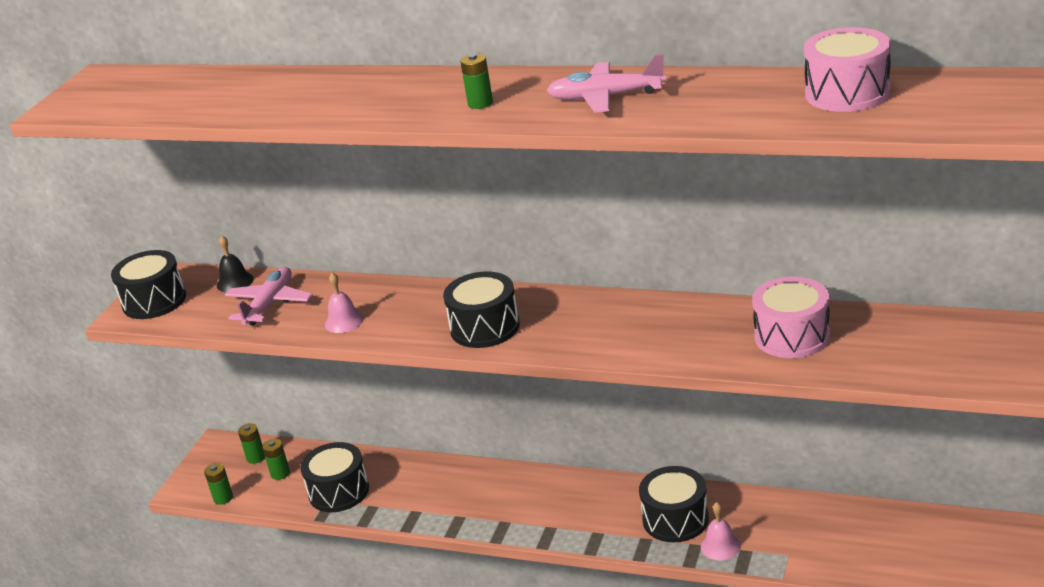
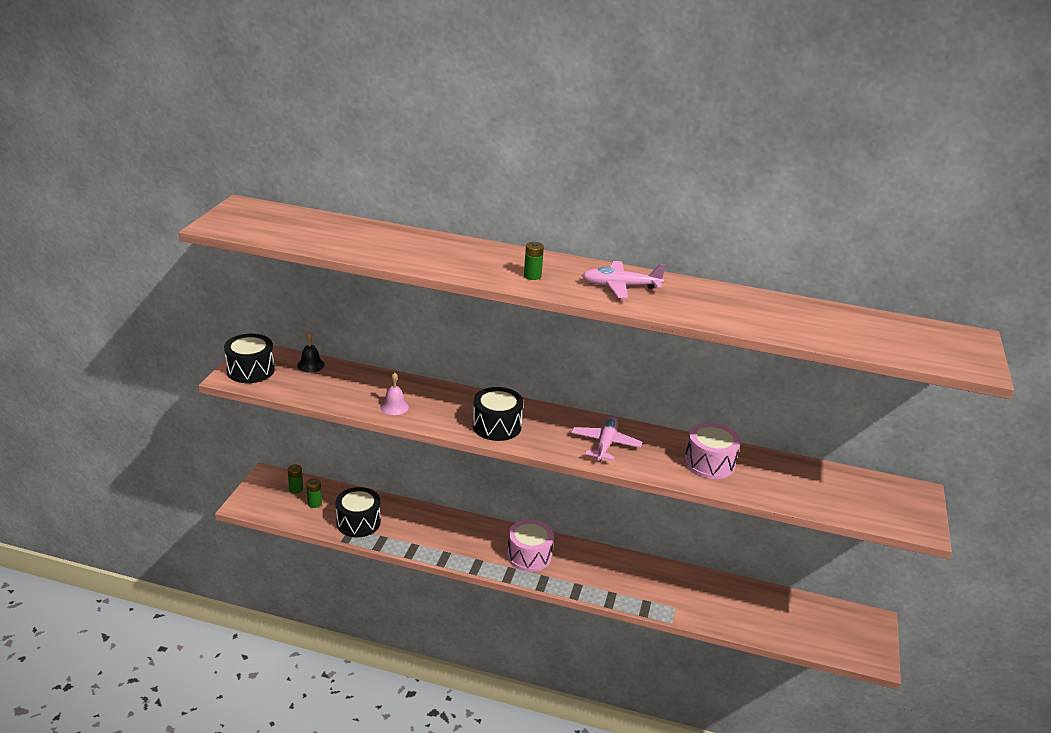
camera: 10 degrees left, 0 degrees up
(223, 498) = (272, 516): green battery -> none
(270, 304) = (338, 385): pink plane -> pink plane (605, 444)
(675, 519) = (598, 572): black drum -> none
(720, 546) = (629, 595): pink bell -> none
(847, 93) = (784, 311): pink drum -> pink drum (529, 555)

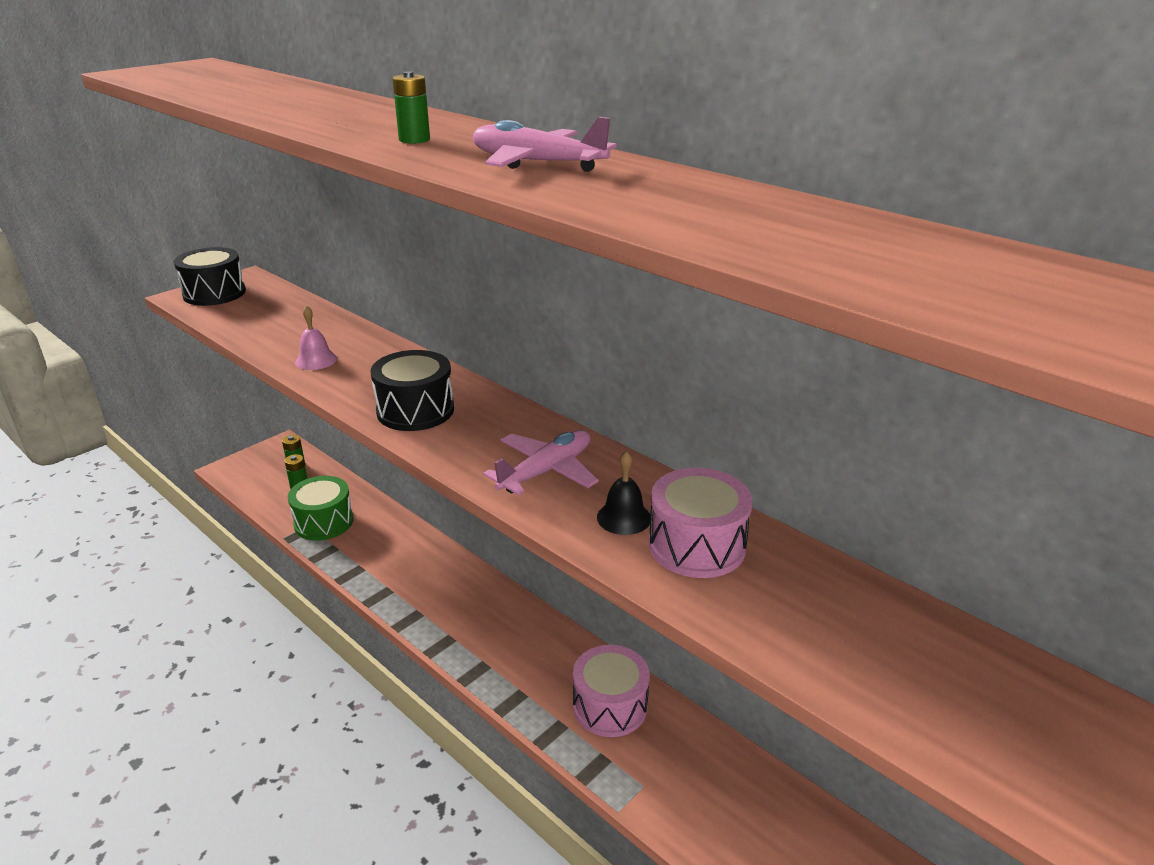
camera: 30 degrees right, 0 degrees up
(310, 365) = (284, 300): black bell -> black bell (624, 517)
(358, 522) = (324, 522): black drum -> green drum
(529, 555) = (489, 628): pink drum -> pink drum (610, 706)

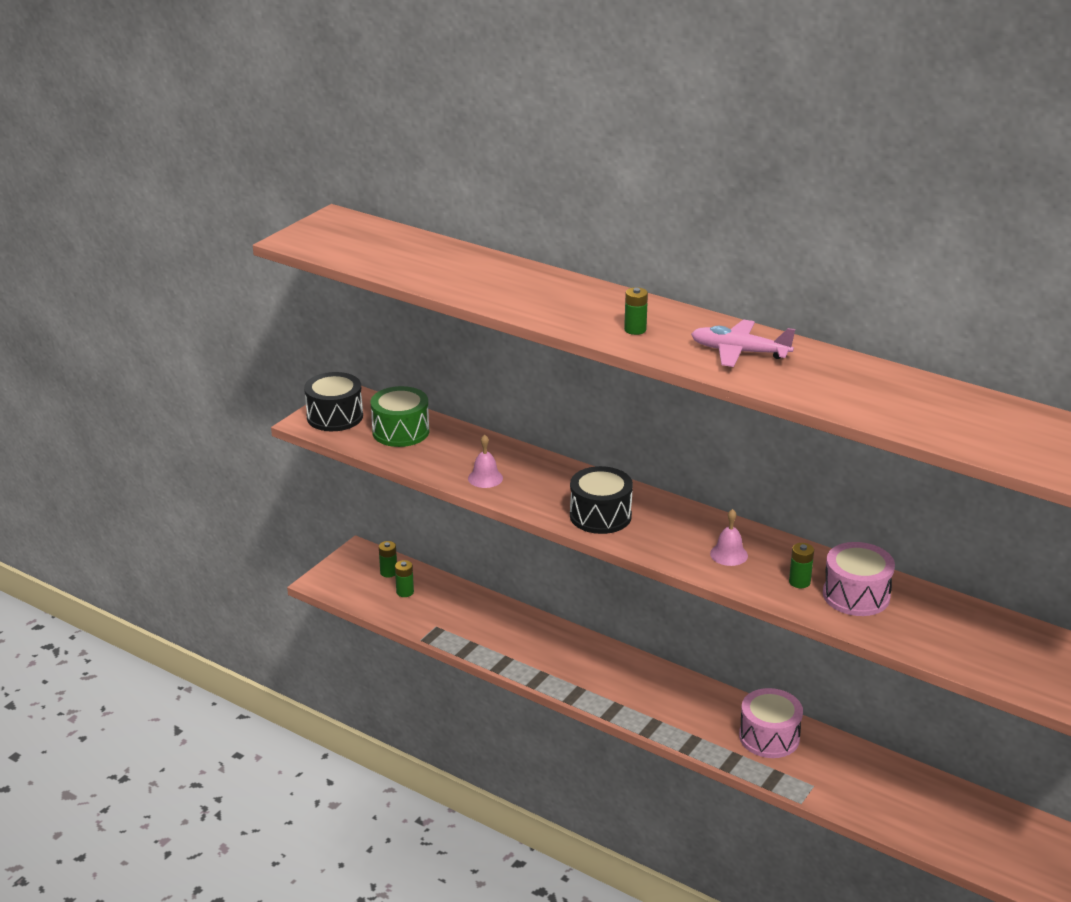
camera: 10 degrees left, 0 degrees up
(324, 522) = (449, 621): green drum -> green drum (400, 431)
(546, 471) = (729, 554): pink plane -> pink bell
(624, 517) = (799, 582): black bell -> green battery

